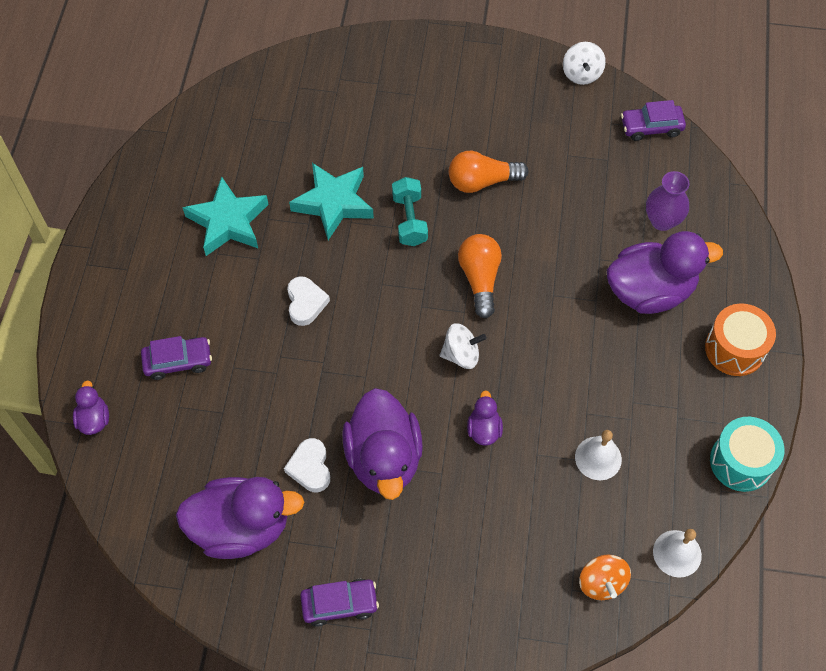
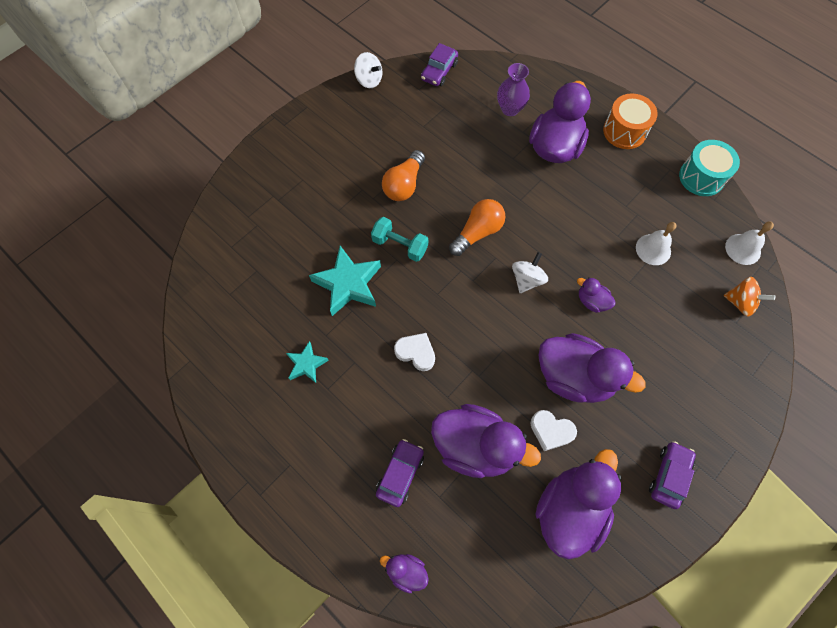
camera: 55 degrees left, 5 degrees up
(228, 222) = (306, 364): turquoise star -> turquoise star, size x0.56
(247, 409) = (475, 446): none -> purple duck
(480, 279) = (477, 233): orange light bulb -> orange light bulb turned 105 degrees clockwise

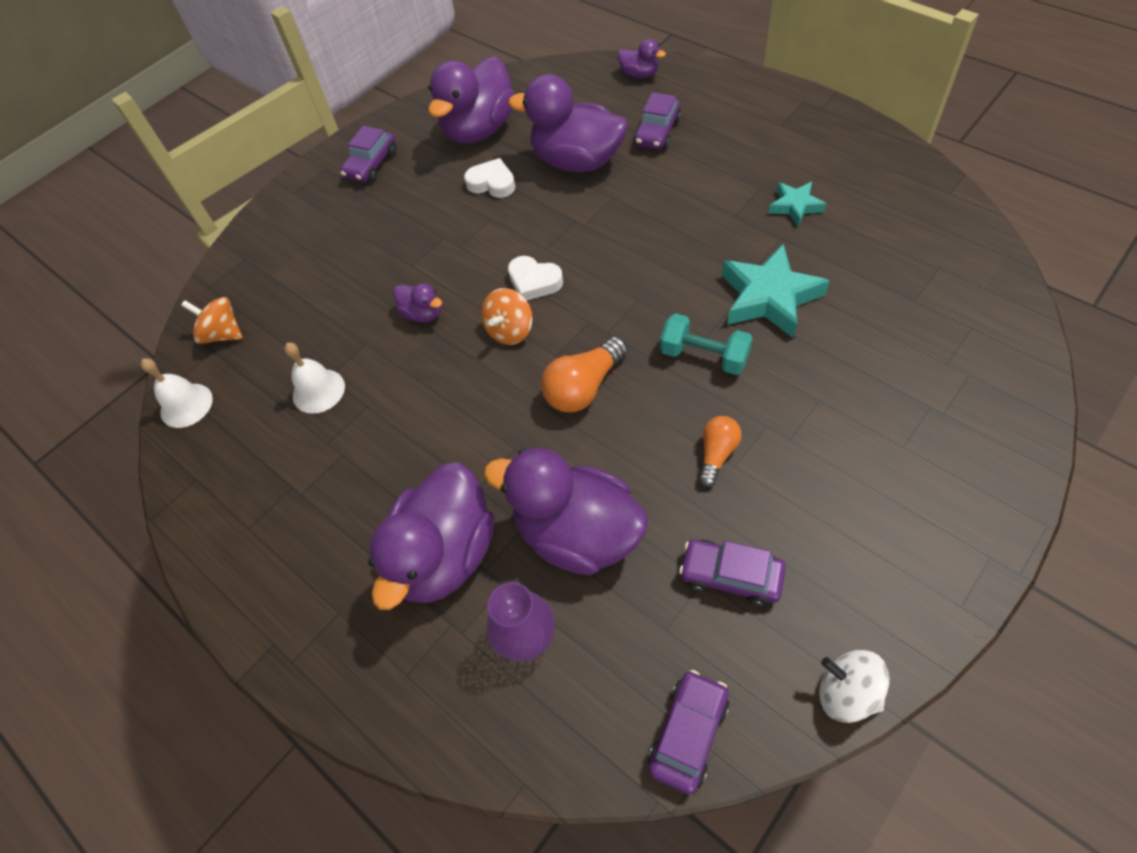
camera: 175 degrees left, 10 degrees down
(404, 184) = (717, 454): orange light bulb -> orange light bulb, size x0.64
(409, 126) = (730, 576): none -> purple car
(416, 352) = (657, 233): white heart -> white heart (534, 282)
(527, 279) = (510, 330): white spinning top -> orange spinning top
(574, 377) = (459, 232): purple duck -> purple duck (577, 534)
(624, 131) = (306, 603): orange drum -> none
(701, 177) = (200, 518): turquoise drum -> none

